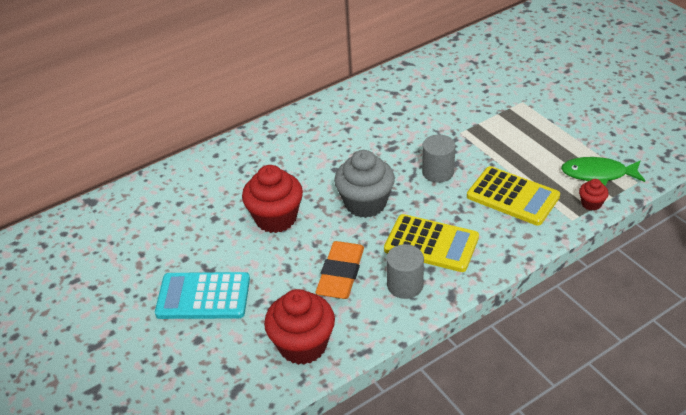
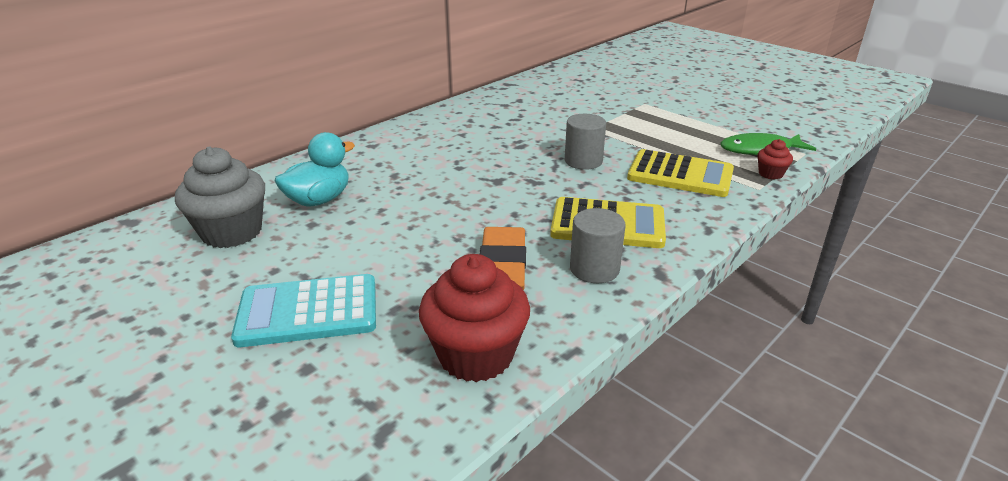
camera: 15 degrees left, 10 degrees down
(222, 194) = (319, 200): none -> turquoise duck
(276, 218) = (396, 217): red cupcake -> none
(365, 203) = (508, 194): grey cupcake -> grey cupcake (232, 232)

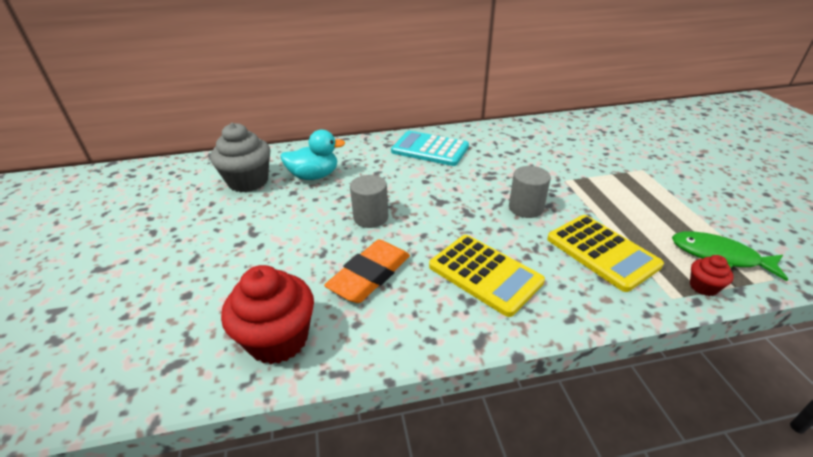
camera: 35 degrees right, 5 degrees up
(308, 311) = (227, 255): turquoise calculator -> turquoise calculator (430, 149)
(594, 269) = (431, 310): grey cylinder -> grey cylinder (371, 217)

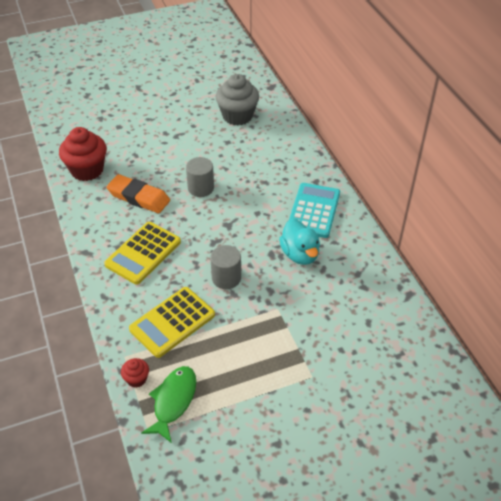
camera: 80 degrees right, 10 degrees up
(314, 176) = (252, 147): turquoise duck -> turquoise duck (300, 254)

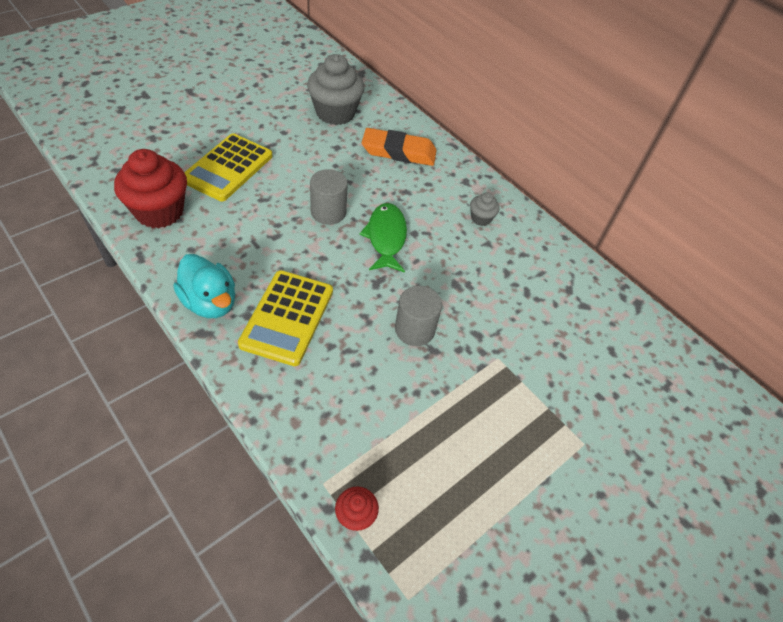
camera: 25 degrees left, 5 degrees up
(138, 197) = (249, 238): orange eraser -> orange eraser (399, 152)
(172, 322) = (370, 411): yellow calculator -> yellow calculator (228, 168)
(173, 401) = (423, 536): green fish -> green fish (386, 237)
(300, 254) = (491, 278): turquoise duck -> turquoise duck (210, 302)
(314, 211) = (481, 218): turquoise calculator -> grey cupcake

